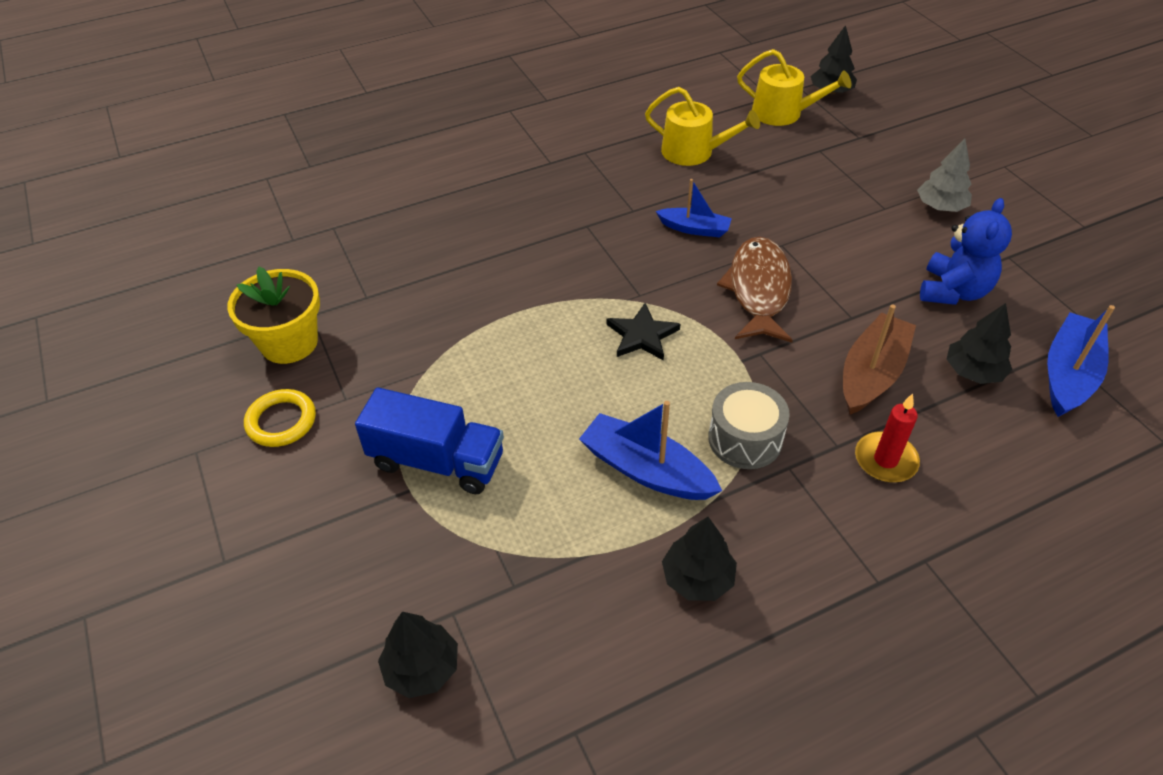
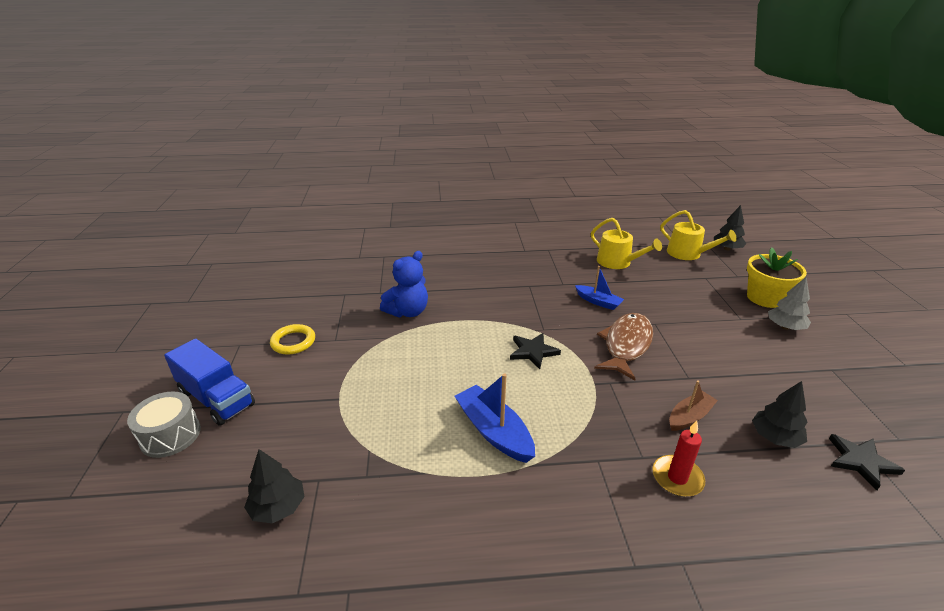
camera: 20 degrees right, 15 degrees down
(289, 343) = (324, 304): yellow flower pot -> yellow flower pot (765, 298)
(437, 461) = (365, 387): blue truck -> blue truck (216, 398)
(697, 578) = (493, 514): black tree -> none
(745, 439) = (573, 432): grey drum -> grey drum (170, 435)
(871, 374) = (689, 417): brown boat -> brown boat, size x0.64
(953, 291) = (776, 380): blue teddy bear -> blue teddy bear (408, 312)
(1068, 374) = (861, 462): blue boat -> black star

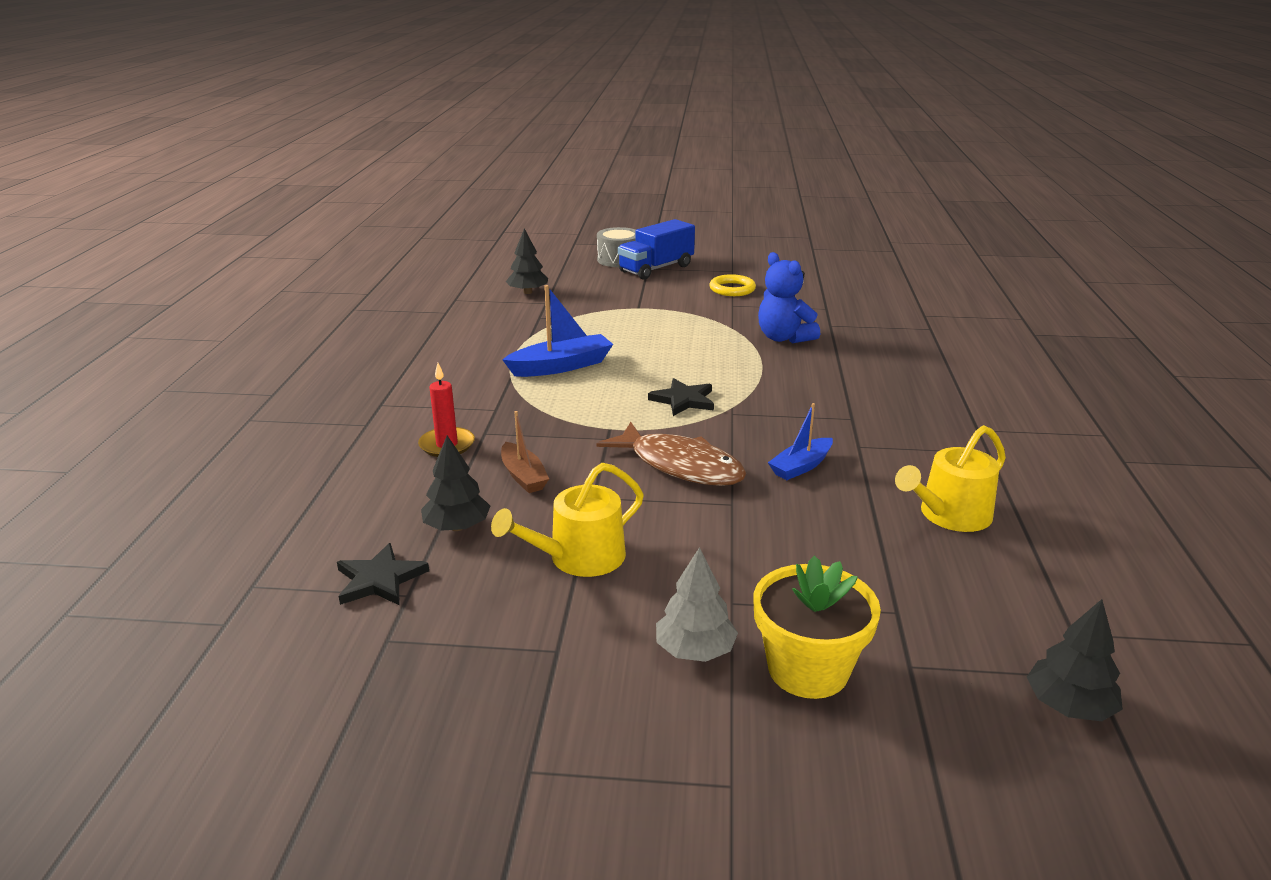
camera: 100 degrees right, 5 degrees down
(688, 254) = (1016, 623): yellow watering can -> yellow watering can (579, 558)

